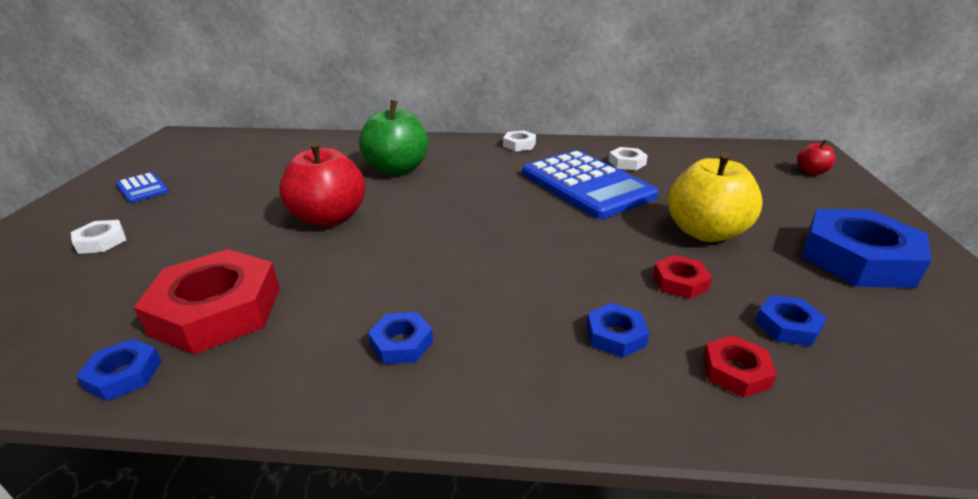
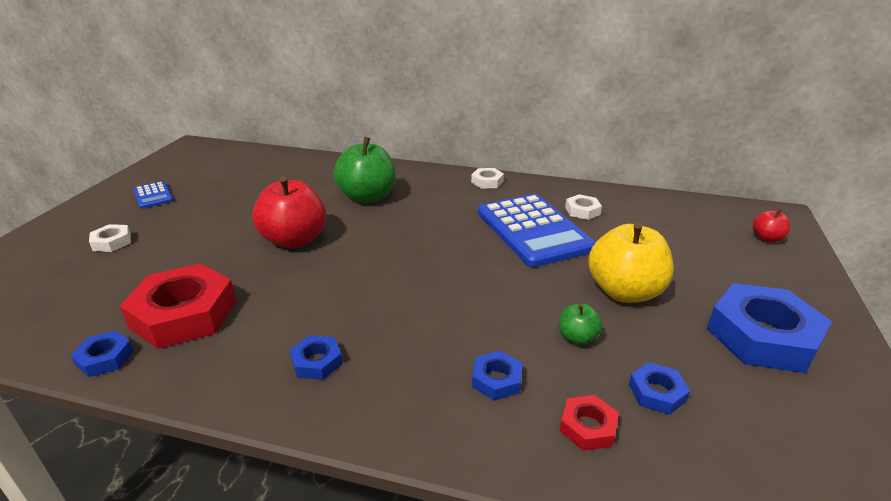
camera: 10 degrees right, 0 degrees up
(680, 282) = (577, 338): red nut -> green apple

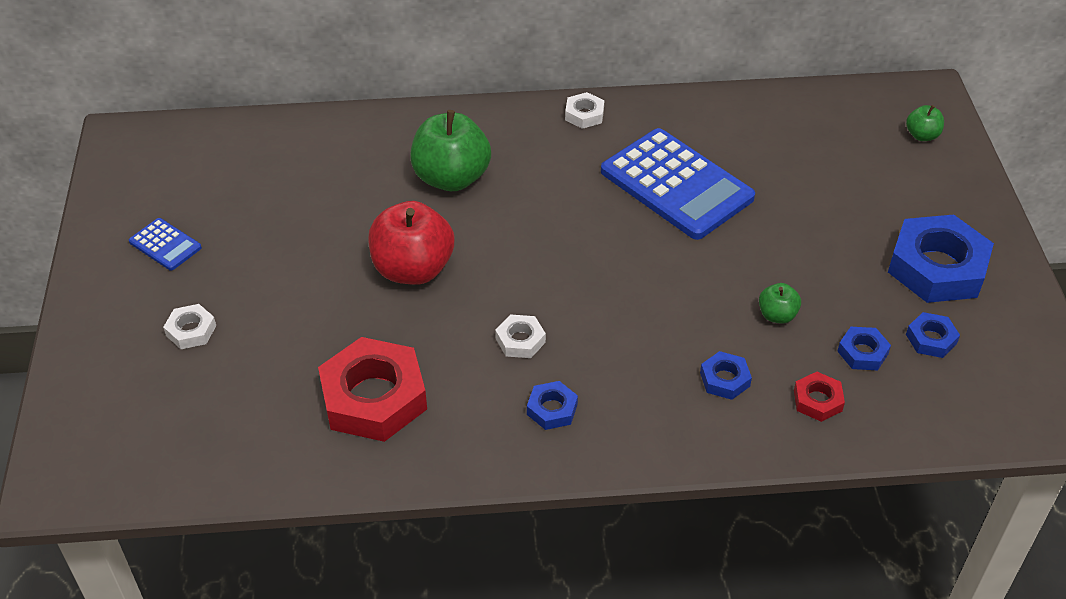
camera: 20 degrees left, 15 degrees up
(105, 358) = (341, 466): blue nut -> blue nut (931, 339)
(582, 211) = (718, 139): white nut -> white nut (520, 340)
(624, 291) = (802, 247): yellow apple -> none
(766, 238) = (922, 135): red apple -> green apple

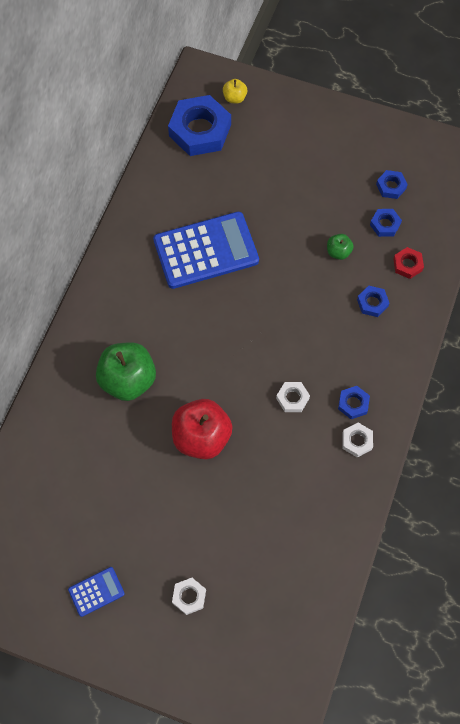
camera: 65 degrees left, 20 degrees up
(373, 397) = (299, 501): red nut -> none
(584, 114) = (110, 272): white nut -> white nut (357, 441)
(922, 135) = (234, 98): green apple -> yellow apple
(937, 267) = (342, 153): blue nut -> blue nut (200, 130)

